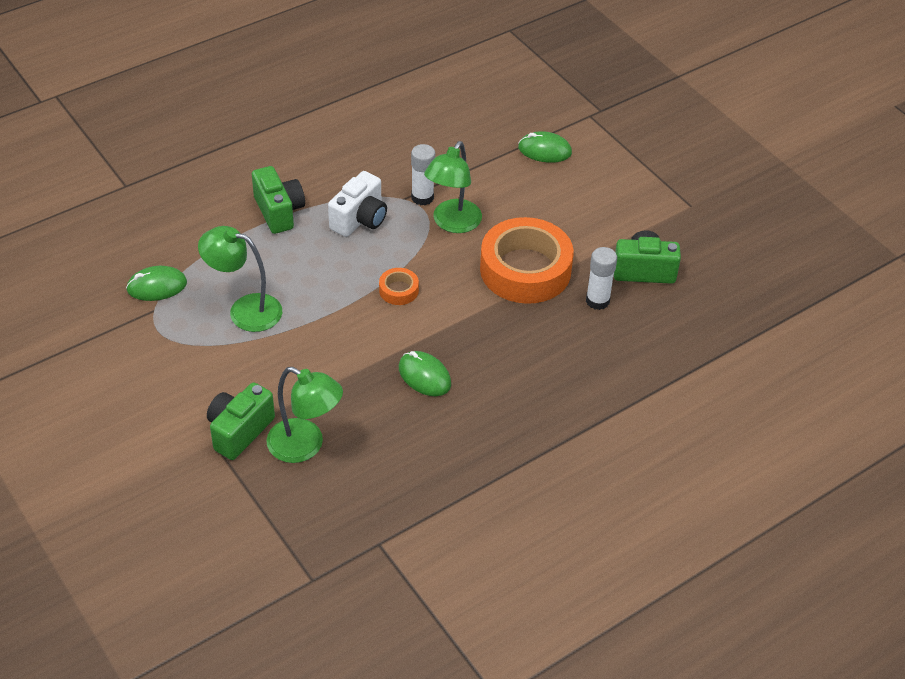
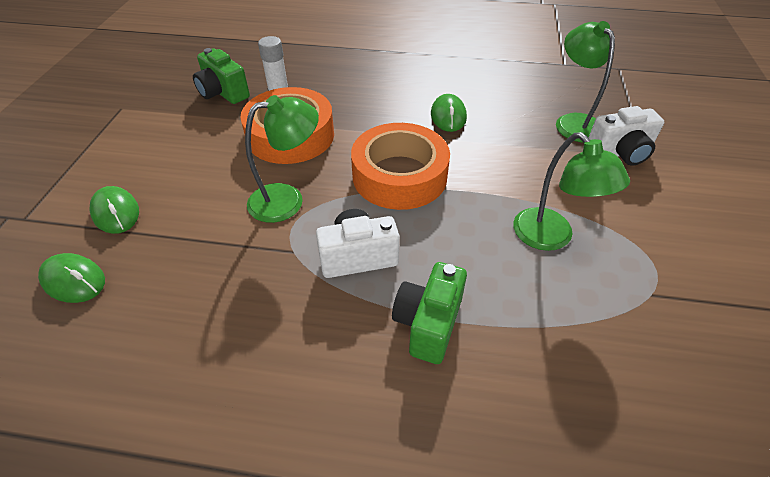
camera: 135 degrees left, 0 degrees up
(157, 286) = (635, 320): green mouse -> green mouse (74, 280)
(239, 431) = (619, 153): green camera -> white camera
(398, 290) = (399, 176): orange tape -> orange tape, size x2.34
(422, 197) = (276, 240): white glue stick -> none

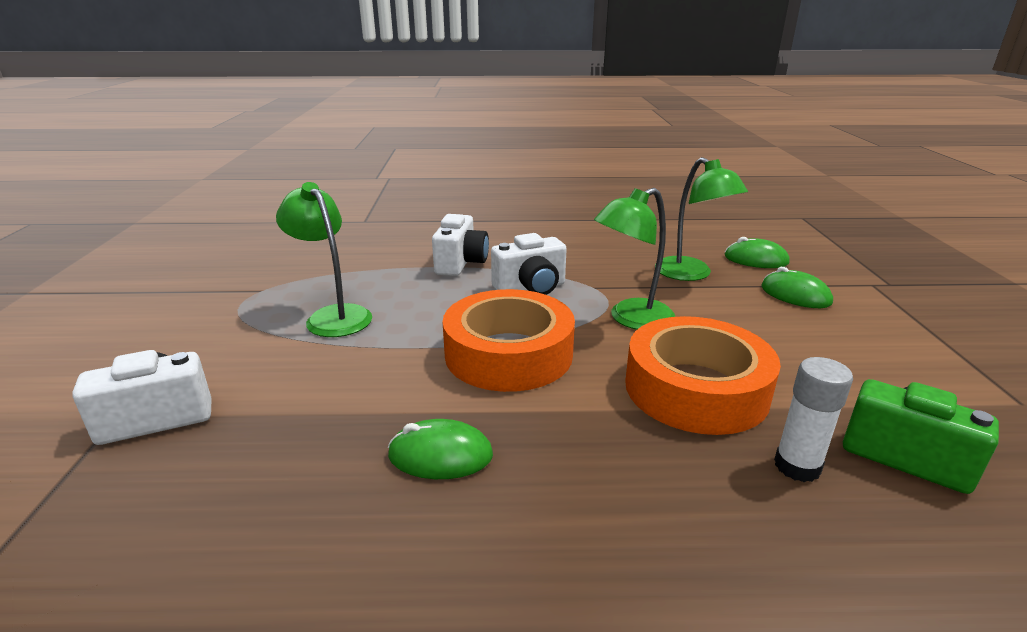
camera: 170 degrees right, 20 degrees down
(428, 324) = (461, 263): green camera -> white camera
(448, 116) = (440, 455): green mouse -> green mouse turned 75 degrees counterclockwise
(573, 122) = (190, 471): green lamp -> green lamp (691, 274)

